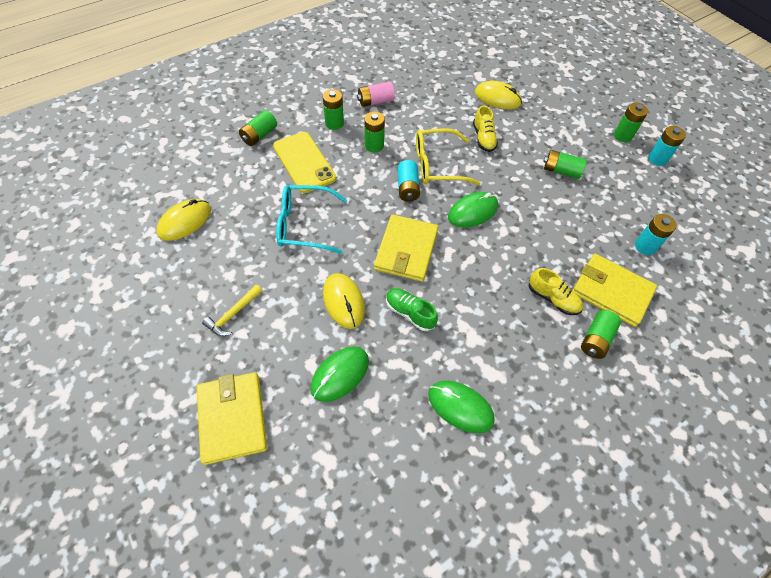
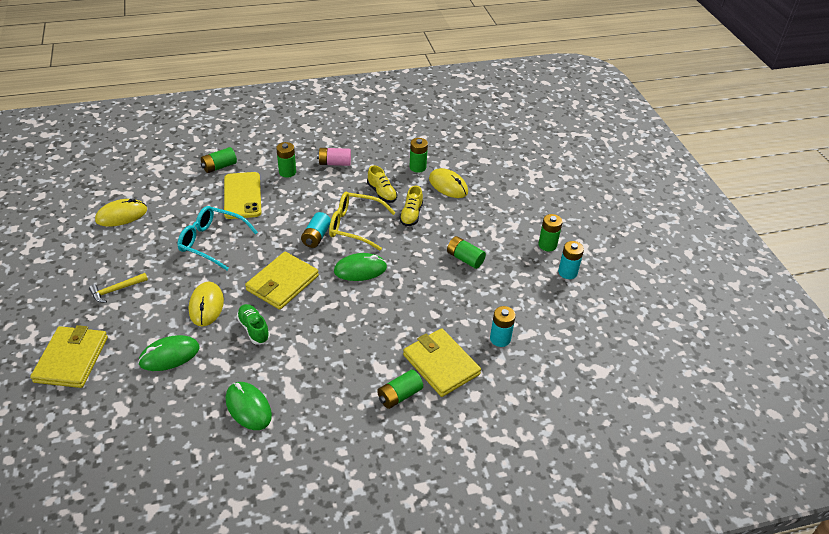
camera: 20 degrees right, 15 degrees down
(374, 145) = (310, 197): green battery -> green battery (417, 167)
(553, 298) = (383, 354): yellow shoe -> yellow shoe (382, 193)

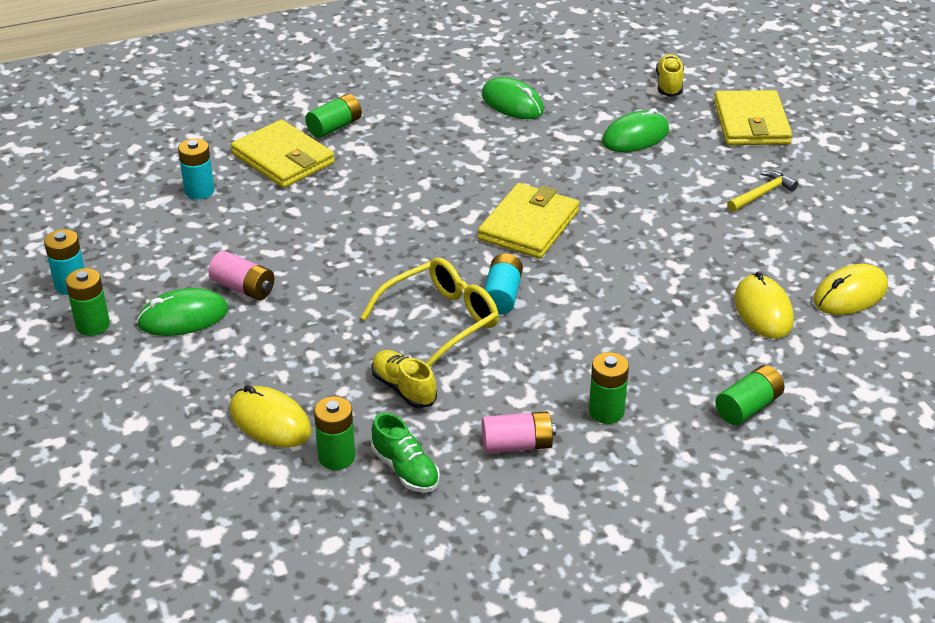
camera: 175 degrees right, 5 degrees down
(206, 306) = (623, 189): yellow mouse -> yellow mouse (763, 310)
(212, 242) = (669, 269): turquoise glasses -> none
(242, 196) = (666, 352): yellow phone -> none
(254, 329) = (543, 170): green shoe -> green shoe (405, 470)
(355, 226) = (441, 320): yellow glasses -> yellow glasses turned 45 degrees counterclockwise
(360, 269) = (415, 255): green mouse -> green mouse (183, 317)
(411, 215) = (341, 351): yellow shoe -> yellow shoe (669, 84)
(465, 258) = (243, 288): green battery -> pink battery

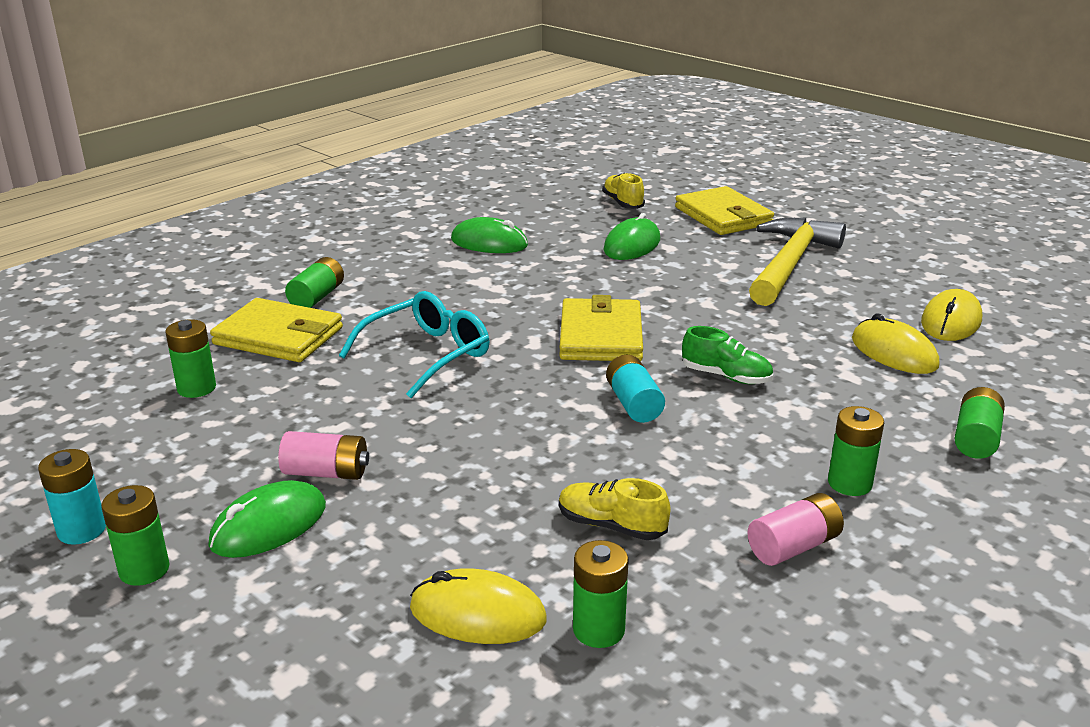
camera: 25 degrees left, 10 degrees down
(199, 191) = (196, 388): turquoise battery -> green battery
(380, 206) = (427, 355): none -> turquoise glasses
(405, 470) = (695, 616): green shoe -> green shoe (726, 376)
(441, 320) = (590, 444): yellow glasses -> none
(762, 194) = (790, 264): yellow hammer -> yellow hammer, size x2.18

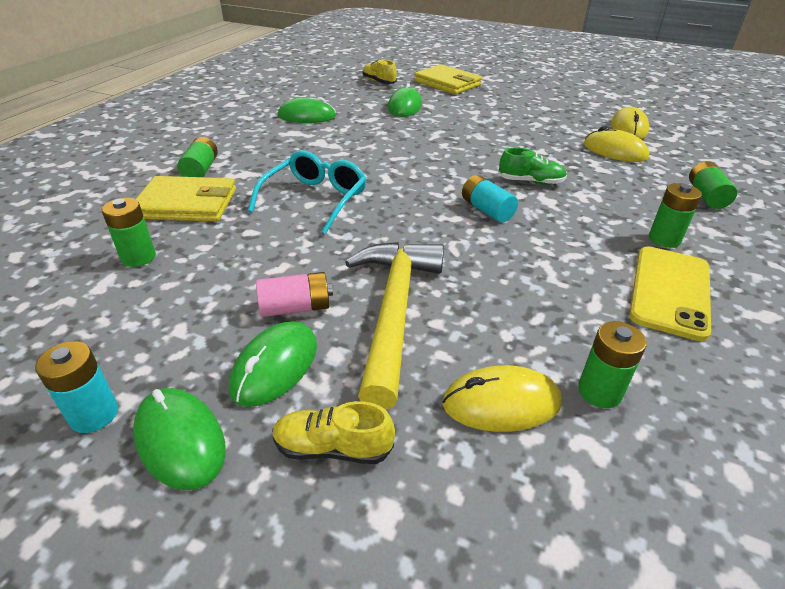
camera: 20 degrees left, 10 degrees up
(144, 570) = (180, 440): green battery -> green mouse
(601, 336) = (429, 167): yellow wallet -> none
(611, 526) = (542, 303): yellow shoe -> yellow shoe (333, 448)
(790, 264) = (510, 106): yellow hammer -> yellow hammer (393, 312)
(793, 546) = (670, 291): pink battery -> yellow phone

